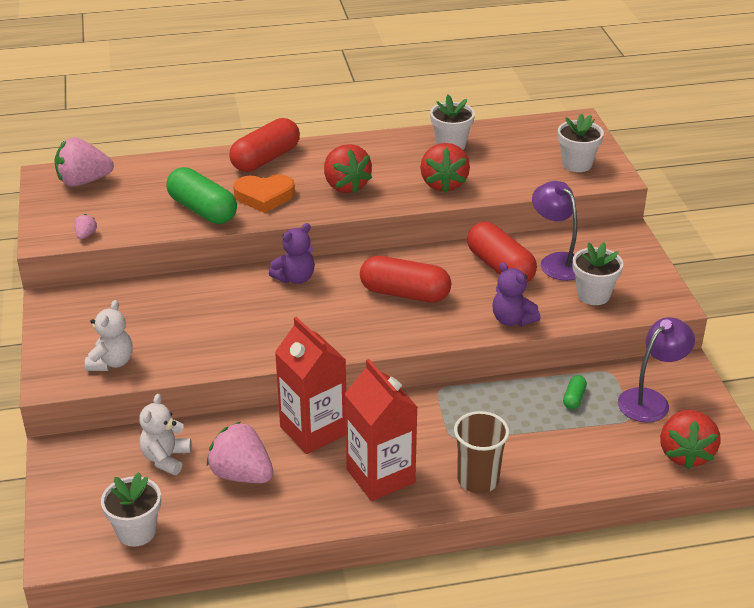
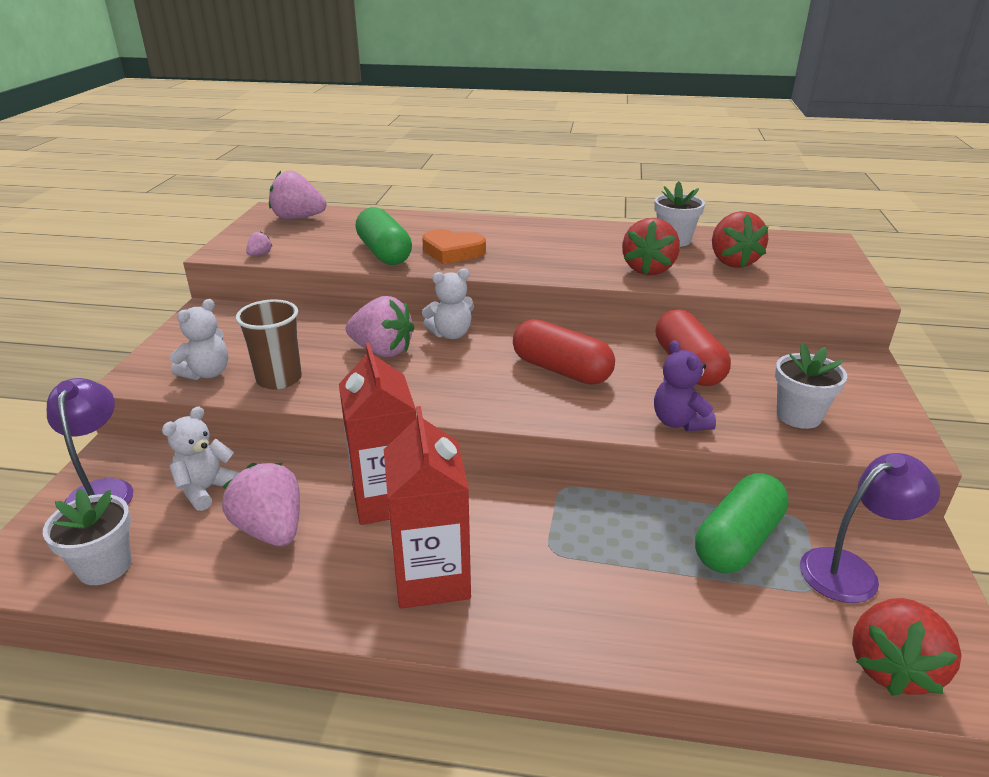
camera: 20 degrees right, 5 degrees down
(247, 307) = (382, 351): none -> pink strawberry
(265, 159) = (476, 225): red capsule -> none
(295, 278) = (451, 334): purple teddy bear -> white teddy bear
(345, 186) = (541, 256): red strawberry -> red strawberry (732, 262)
(478, 480) = (557, 619): brown cup -> brown cup (279, 379)
(557, 261) = (762, 372): purple lamp -> purple lamp (102, 491)
(574, 398) = (738, 541): green capsule -> green capsule, size x2.24
(577, 164) = (815, 275): white flower pot -> none

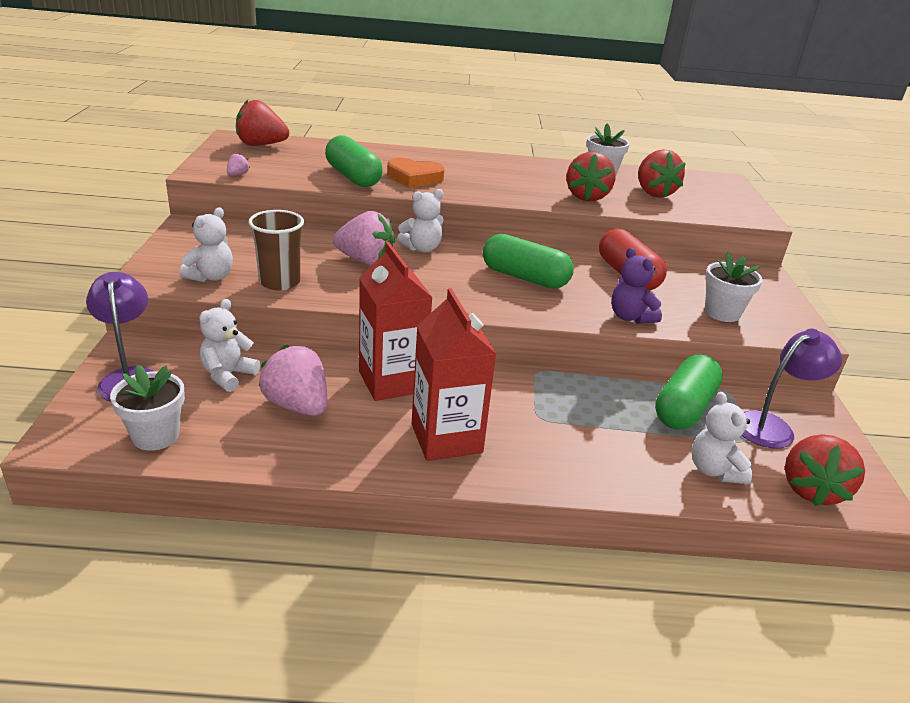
camera: 10 degrees left, 0 degrees up
(298, 218) = (261, 145): pink strawberry -> red strawberry
(561, 370) = (524, 278): red capsule -> green capsule
(762, 633) = (714, 470): none -> white teddy bear

